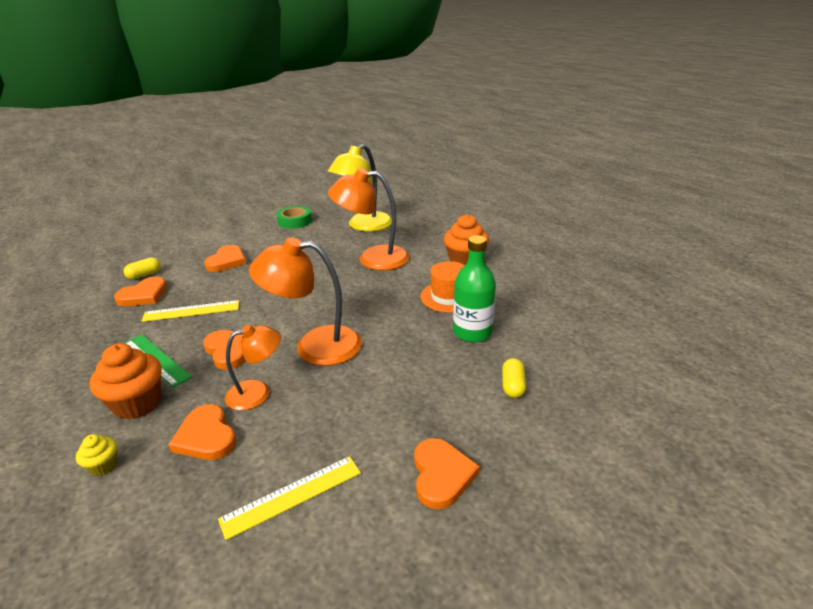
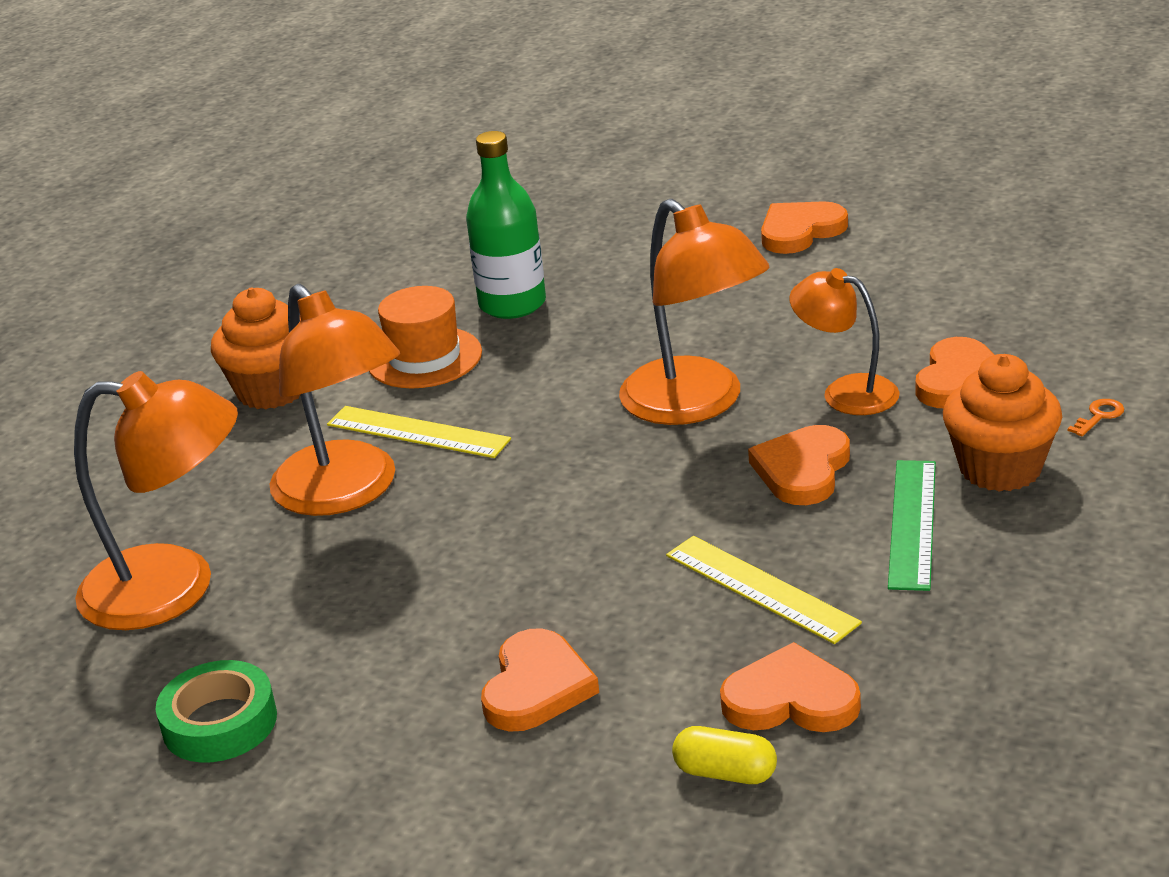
camera: 120 degrees left, 0 degrees up
(103, 466) = (1099, 416): yellow cupcake -> orange key
(227, 261) = (536, 687): orange heart -> orange heart turned 120 degrees clockwise
(292, 495) = (941, 287): yellow ruler -> yellow ruler (417, 432)
(364, 226) = (174, 588): yellow lamp -> orange lamp
(512, 386) = (604, 243): yellow capsule -> none

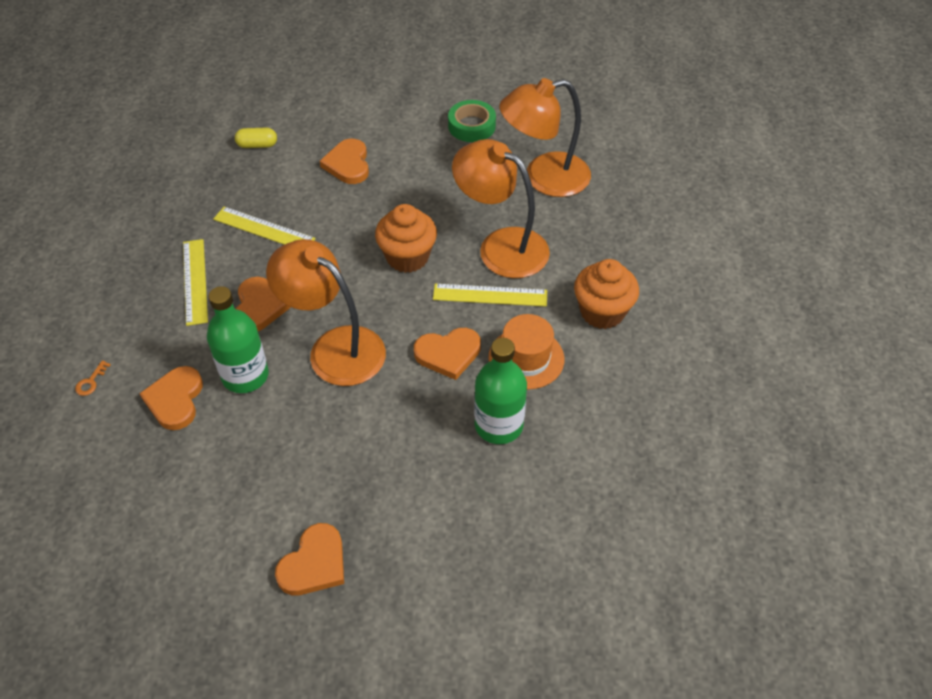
camera: 155 degrees right, 20 degrees up
(791, 699) = (238, 179): orange heart -> orange heart (448, 354)
(846, 392) = (245, 376): orange lamp -> green bottle
(913, 523) = (195, 281): green ruler -> yellow ruler
(1000, 469) = (150, 328): orange cupcake -> orange cupcake (407, 257)

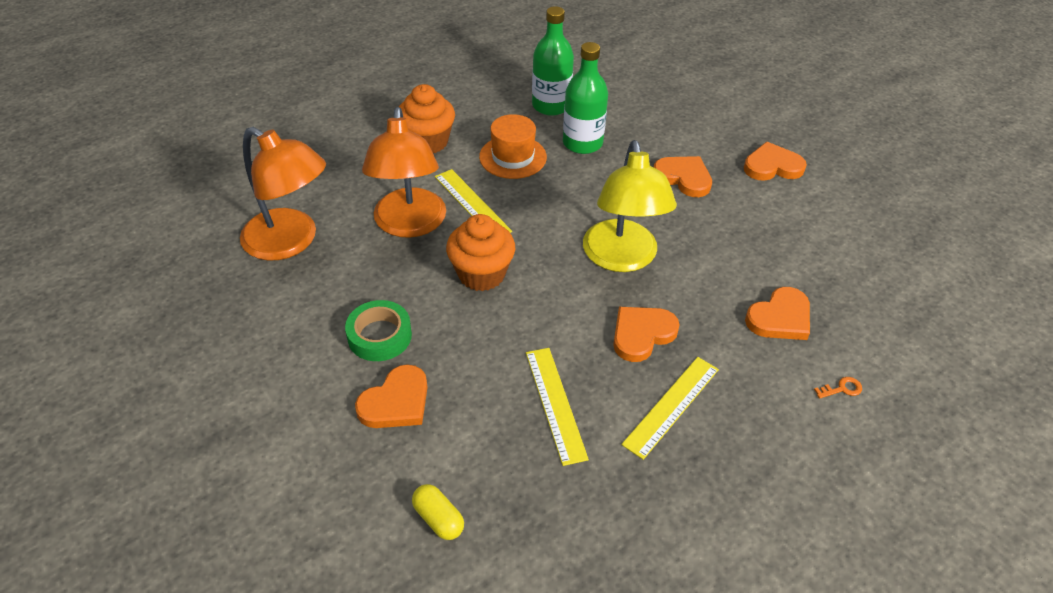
camera: 130 degrees left, 5 degrees down
(245, 376) = (709, 292): green bottle -> green bottle (551, 106)
(334, 348) = (622, 258): orange lamp -> yellow lamp
(448, 354) = (554, 195): orange heart -> orange heart (683, 178)
(471, 126) = (244, 336): green tape -> green tape (379, 336)

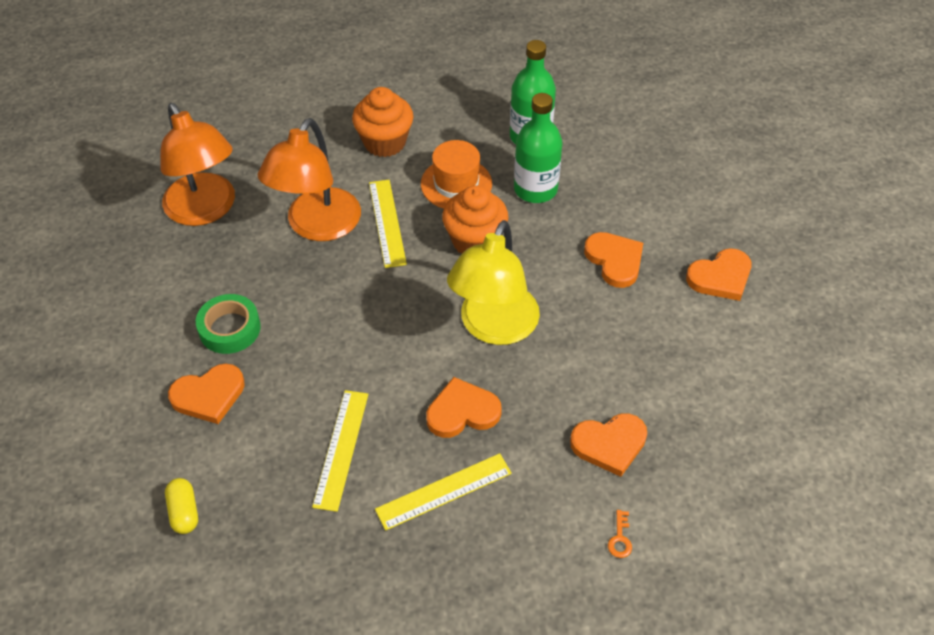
camera: 25 degrees right, 5 degrees up
(481, 274) = (352, 299): orange cupcake -> orange cupcake (475, 241)
(772, 166) = (720, 277): orange heart -> orange heart turned 135 degrees clockwise
(841, 389) = (620, 538): orange key -> orange key turned 90 degrees clockwise

